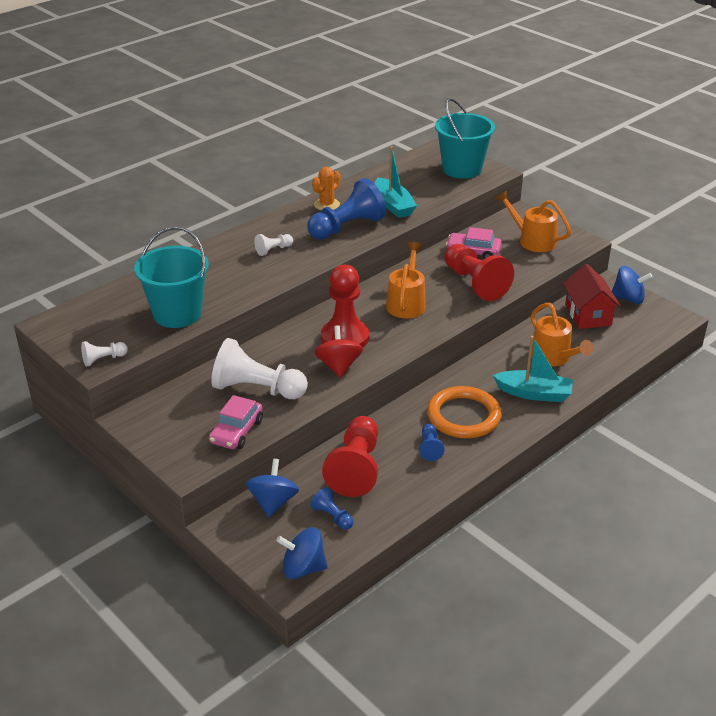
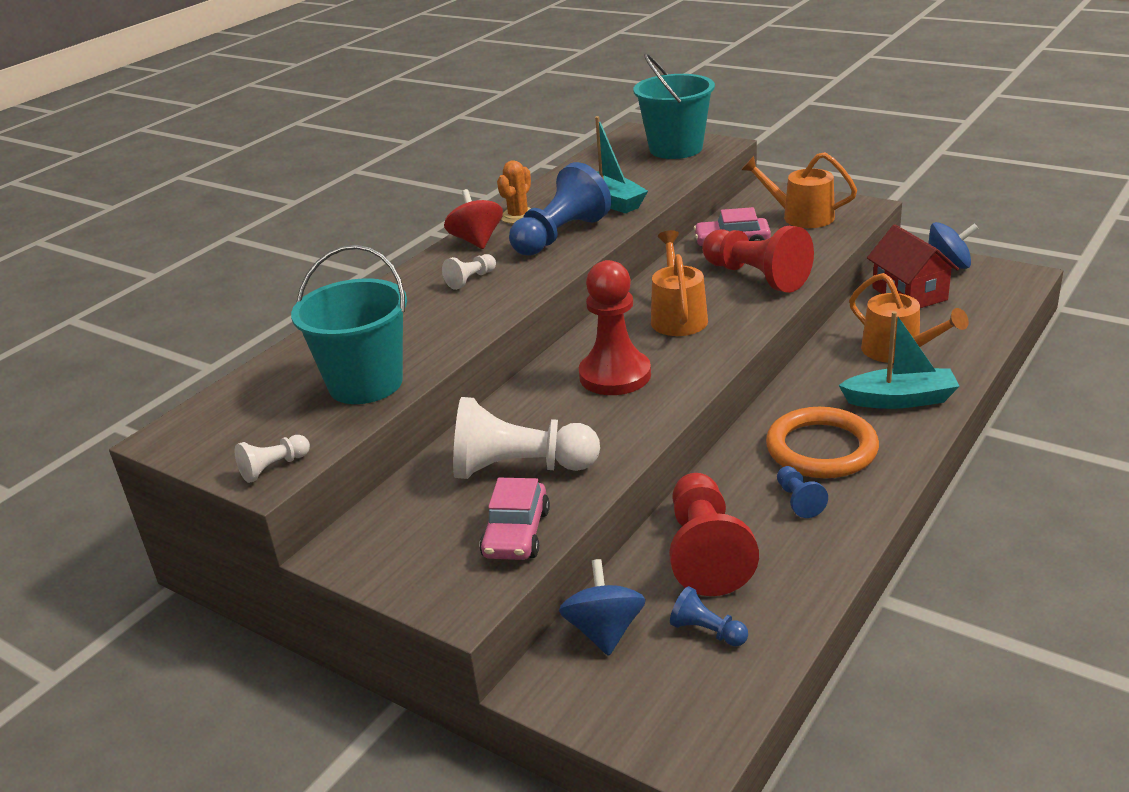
camera: 10 degrees left, 5 degrees down
(303, 568) = (701, 723): blue spinning top -> none
(338, 366) = (625, 413): red spinning top -> red spinning top (476, 241)

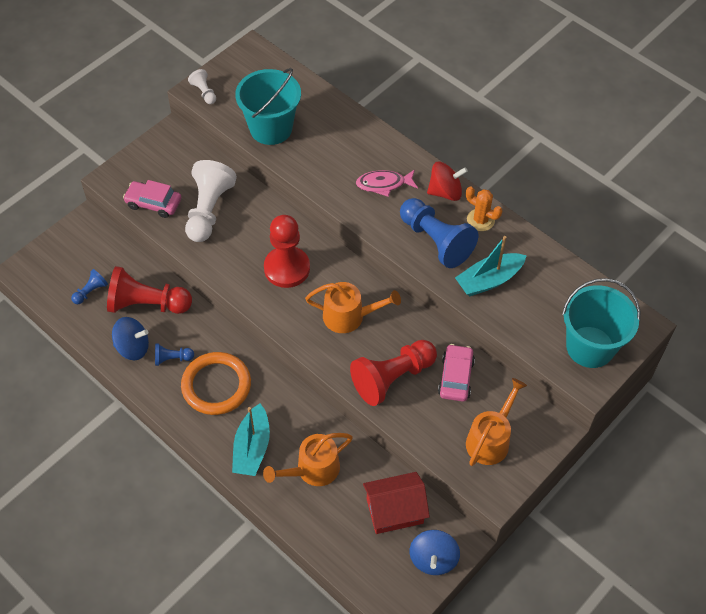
camera: 95 degrees right, 25 degrees up
(471, 280) = (383, 184): white pawn -> pink fish
(604, 631) = (109, 251): blue spinning top -> blue spinning top (133, 347)

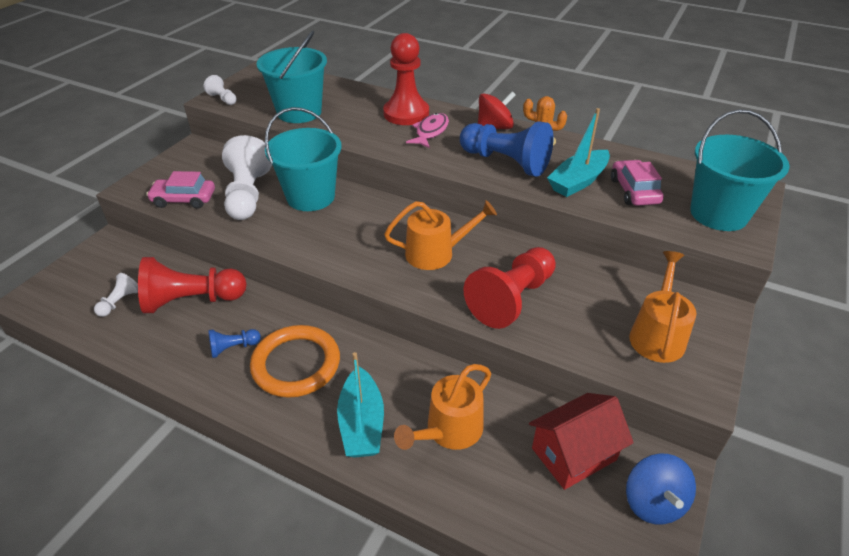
camera: 15 degrees left, 15 degrees down
(90, 292) = (119, 302): blue pawn -> white pawn
(133, 347) = (180, 346): blue spinning top -> none
(262, 225) = (310, 197): none -> turquoise bucket
(287, 268) = (350, 226): red pawn -> red pawn (406, 114)
(383, 184) = (430, 132): pink fish -> pink fish turned 135 degrees clockwise
(455, 377) = (581, 284): pink car -> pink car (634, 191)

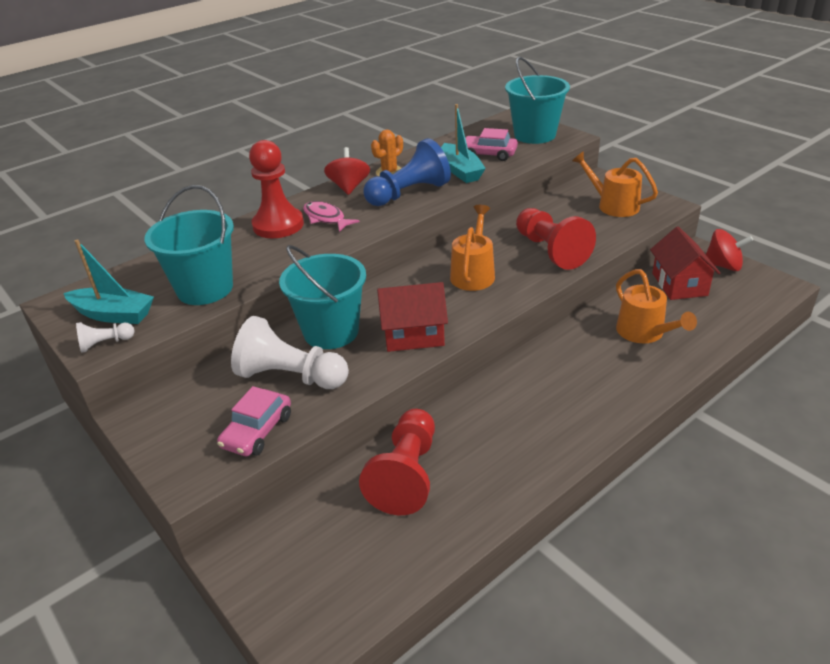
camera: 65 degrees left, 5 degrees down
(119, 302) = (371, 544): white pawn -> none
(233, 348) = (499, 447): blue pawn -> none
(296, 364) = (540, 405): orange ring -> none
(321, 241) = (413, 335): none -> red house
(362, 423) = (624, 376): turquoise boat -> turquoise boat (113, 314)
(653, 502) = (723, 266): blue spinning top -> red spinning top

